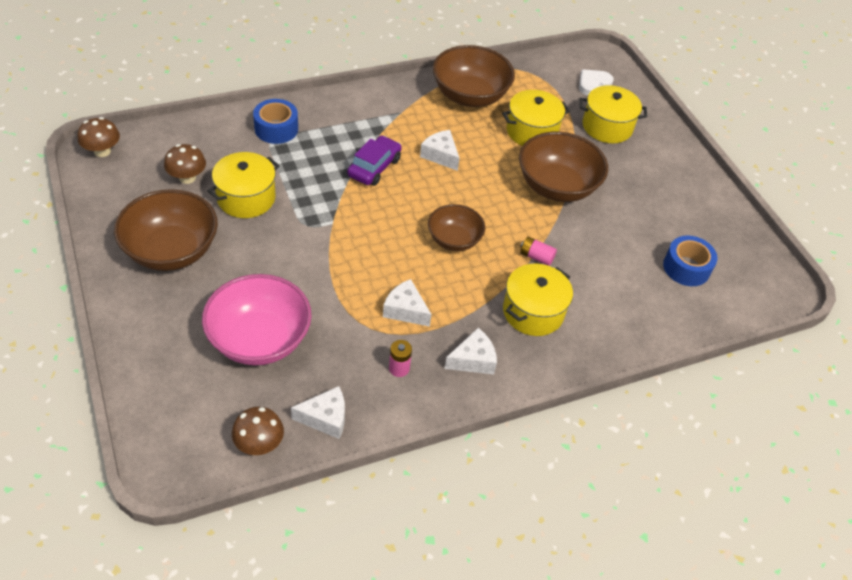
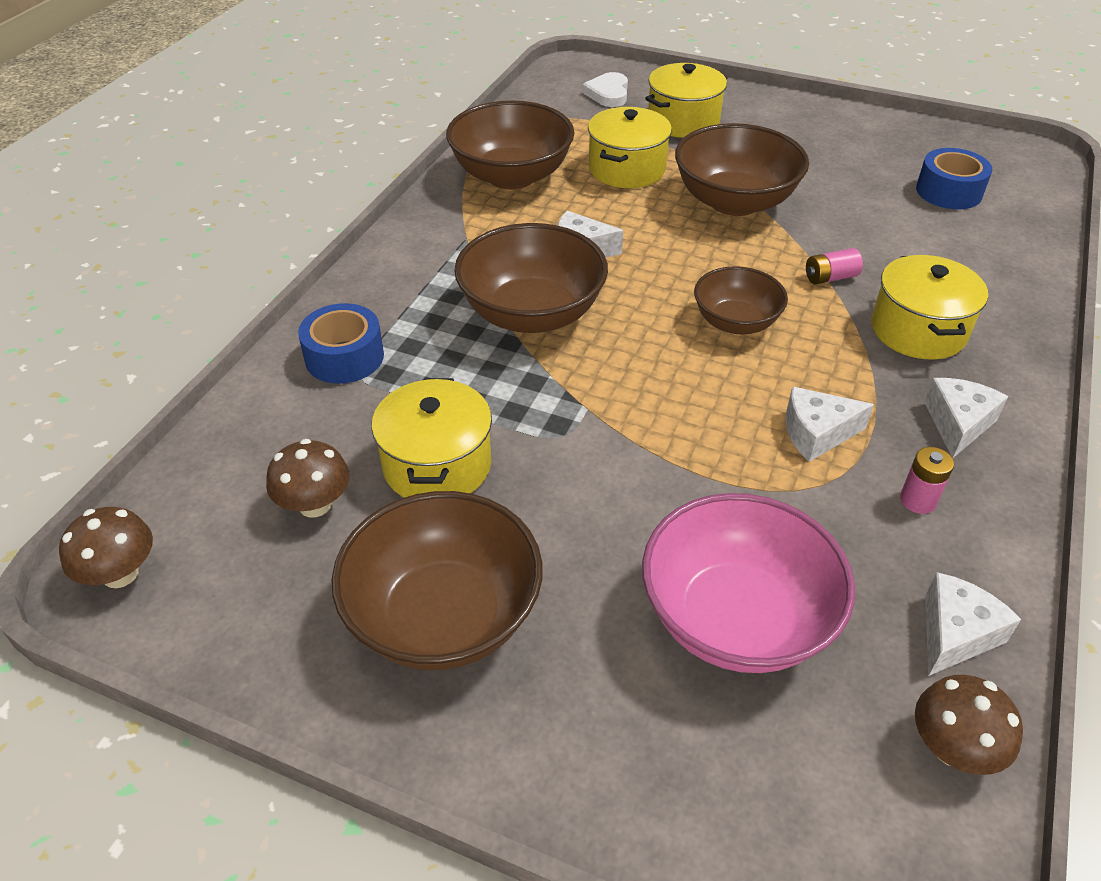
camera: 40 degrees left, 5 degrees down
(374, 167) = (532, 313): purple car -> brown bowl

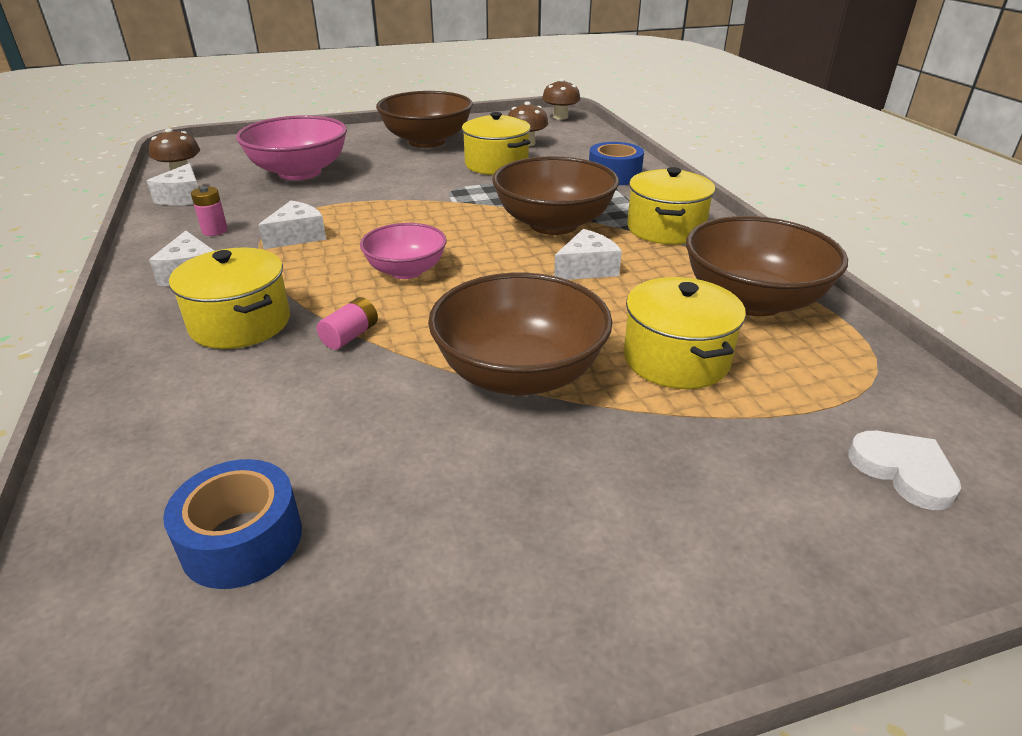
camera: 140 degrees right, 10 degrees down
(683, 121) = (735, 473): yellow pot -> yellow pot (665, 229)
(735, 322) = (406, 271): brown bowl -> pink bowl

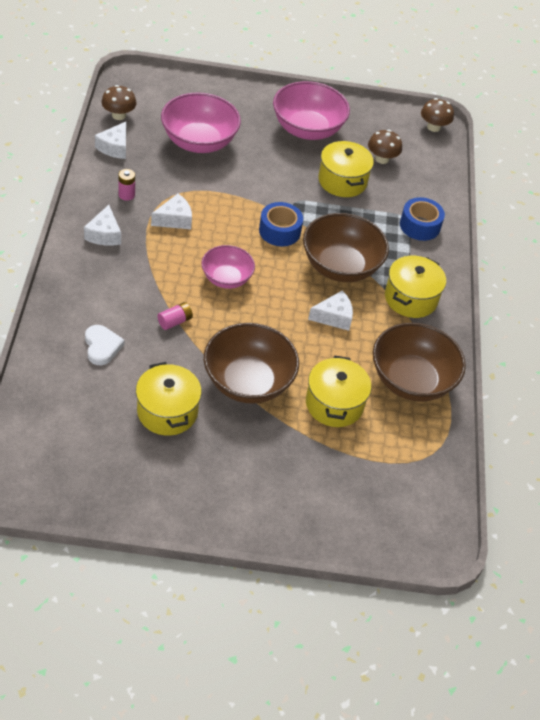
camera: 15 degrees right, 15 degrees up
(240, 323) = (121, 289): yellow pot -> yellow pot (167, 411)
(242, 540) = (91, 423): blue tape -> blue tape (279, 231)
(427, 141) = (307, 129): brown bowl -> pink bowl
(903, 471) = (387, 506): white heart -> white heart (102, 346)

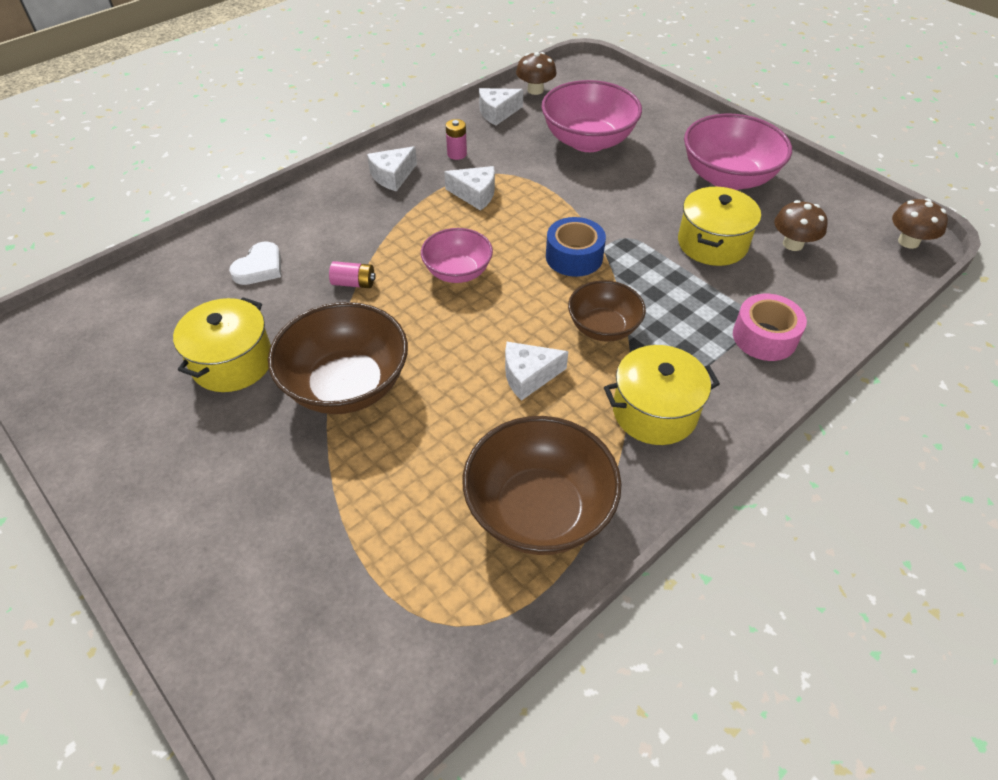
camera: 50 degrees right, 0 degrees up
(334, 317) = (528, 376): white cheese -> white cheese turned 135 degrees clockwise
(334, 404) = (408, 472): yellow pot -> none
(340, 266) = (603, 327): brown bowl -> brown bowl, size x0.61
(420, 226) = (764, 337): blue tape -> pink tape

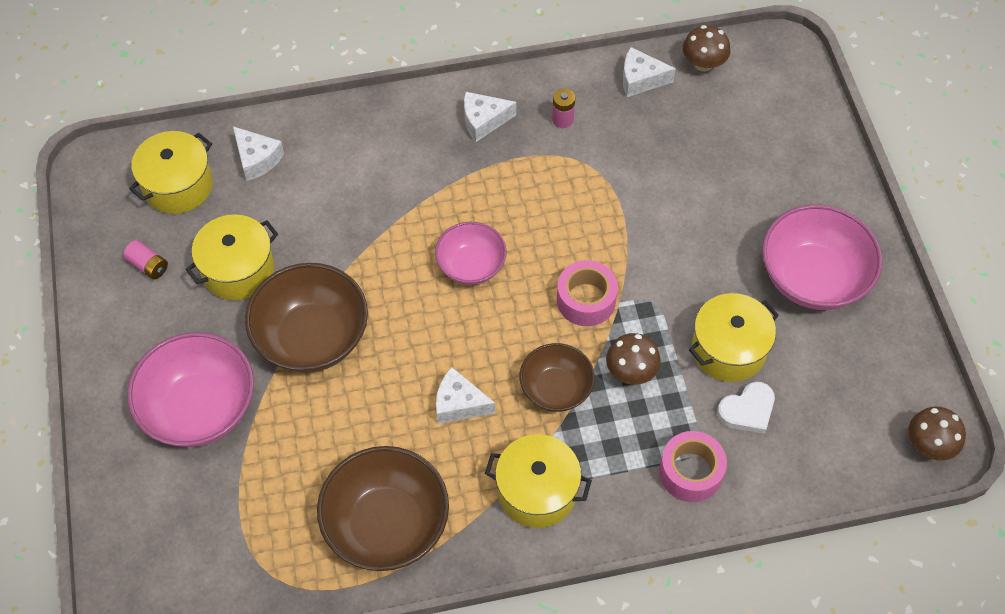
camera: 30 degrees right, 10 degrees up
(126, 321) = (178, 185): none -> yellow pot
(259, 267) = (308, 178): white heart -> white heart (747, 410)
(354, 283) = (376, 234): pink battery -> pink battery (148, 265)
(475, 194) = (546, 181): white cheese -> white cheese (257, 159)
(574, 257) = (586, 300): blue tape -> pink tape
(588, 141) = (706, 161): pink bowl -> pink bowl (200, 408)
(793, 244) = (808, 389): brown mushroom -> brown mushroom (631, 371)

